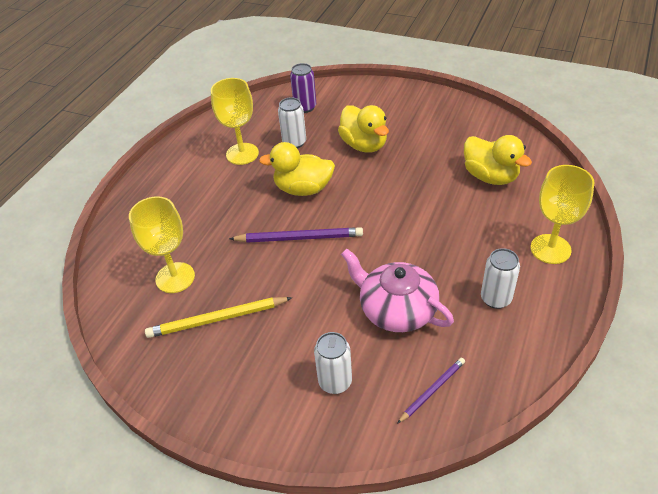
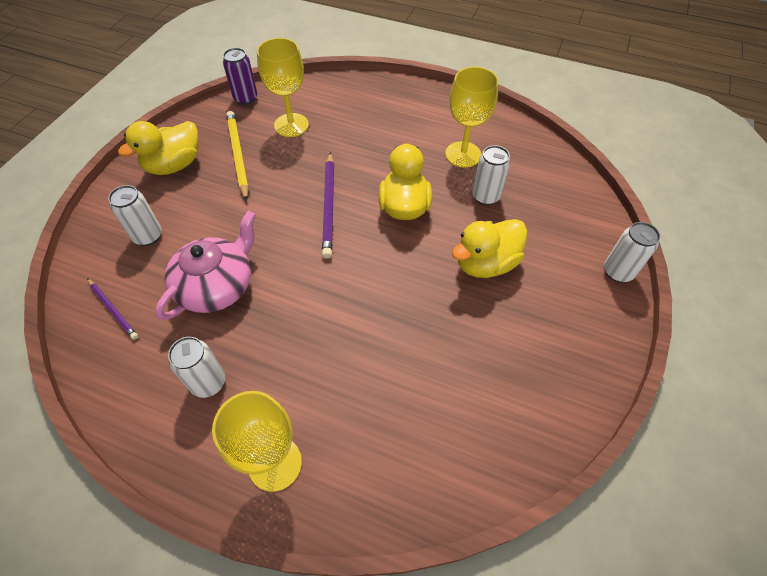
camera: 85 degrees right, 10 degrees up
(305, 107) = (557, 204): purple can -> purple can (245, 98)
(369, 87) = (617, 272): none -> white can
(490, 176) = (423, 408): yellow duck -> yellow duck (174, 165)

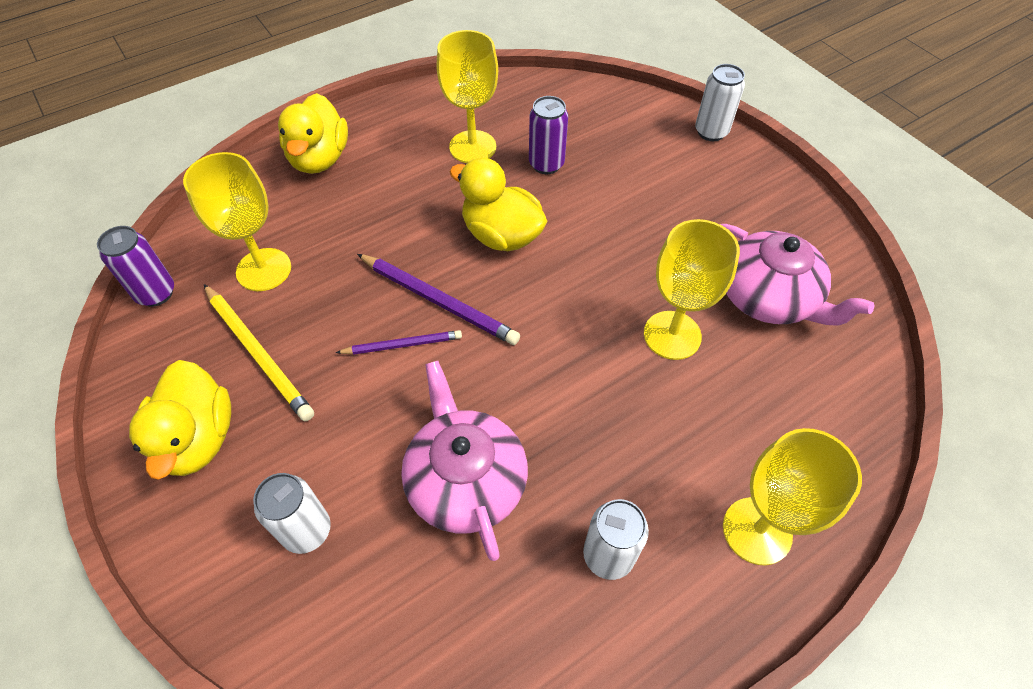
camera: 55 degrees left, 0 degrees up
(113, 309) = (406, 632): purple pencil -> purple pencil (402, 344)
(238, 155) = (258, 353): yellow pencil -> yellow pencil turned 150 degrees counterclockwise
(399, 338) = (672, 335): none -> yellow goblet
(484, 384) = (768, 297): none -> pink teapot
(485, 196) = (546, 164): white can -> purple can
(485, 263) = (631, 214): yellow duck -> yellow duck (319, 159)

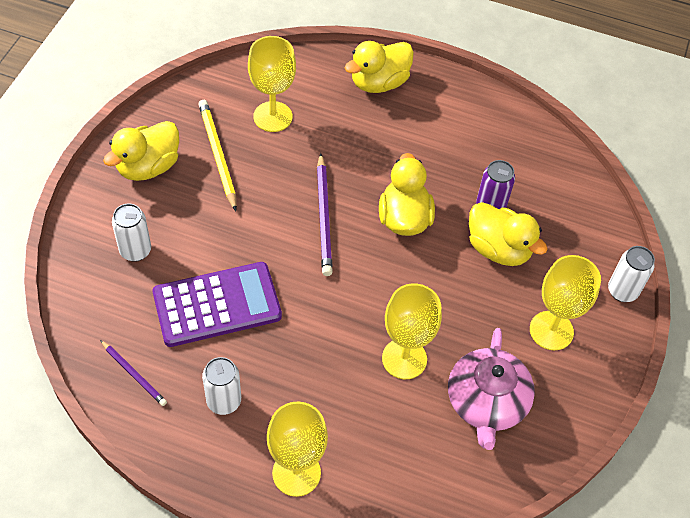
camera: 50 degrees right, 0 degrees up
(156, 293) = (216, 80): purple can -> none
(258, 353) = (217, 155): yellow pencil -> yellow pencil turned 150 degrees clockwise
(402, 344) = (278, 219): purple pencil -> purple pencil (134, 374)
(466, 480) = (217, 305): pink teapot -> purple calculator
(472, 147) = (466, 156): yellow goblet -> yellow goblet (551, 330)
(599, 186) = (498, 249): none -> yellow duck

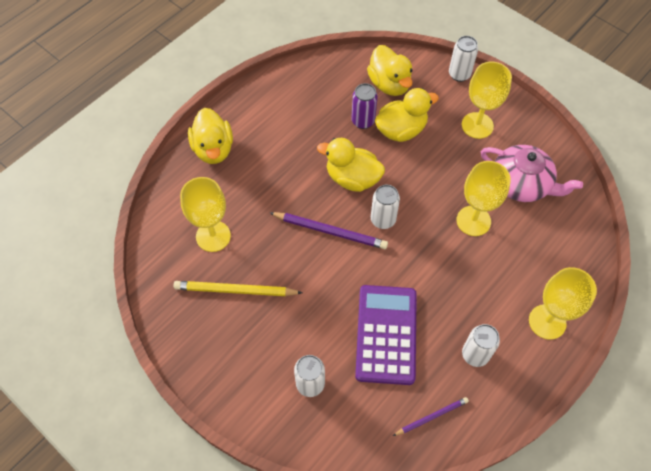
camera: 65 degrees left, 5 degrees up
(148, 167) = (224, 350): yellow duck -> yellow duck (389, 84)
(362, 263) = (383, 220): none -> white can

